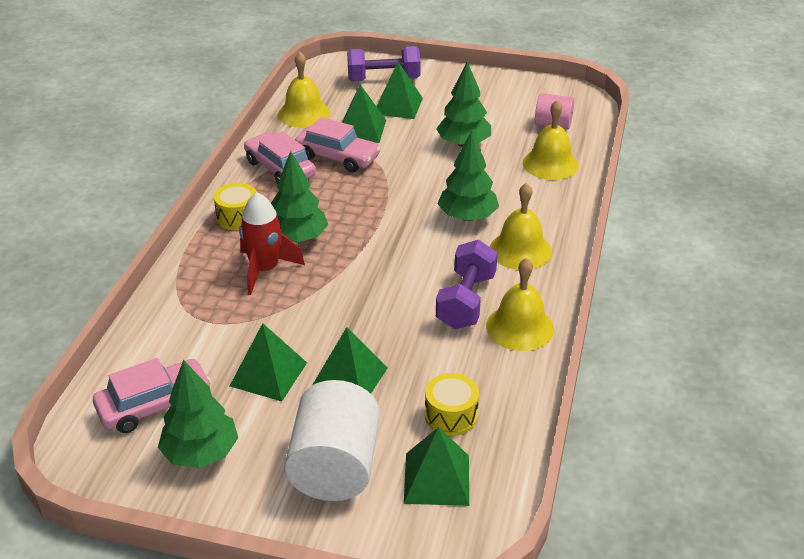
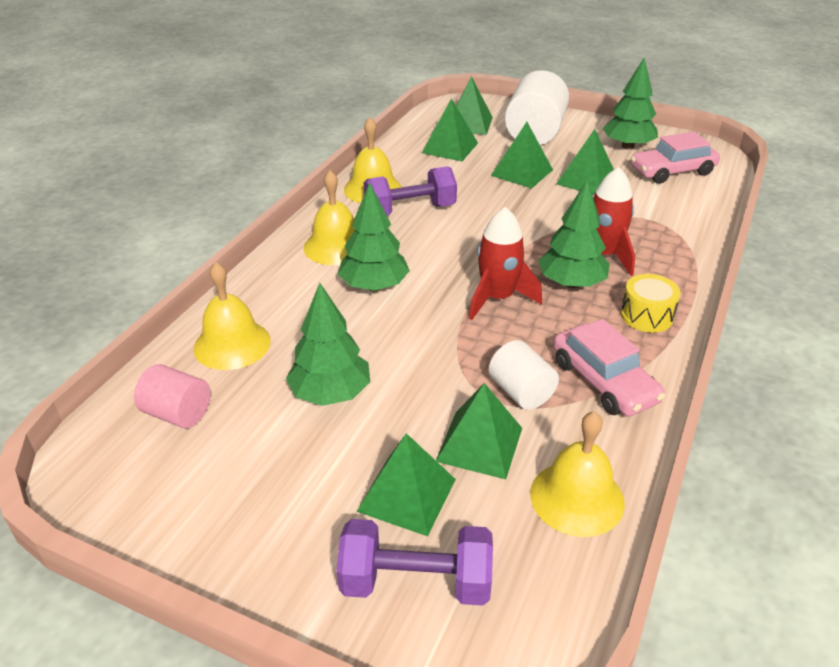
camera: 170 degrees left, 0 degrees up
(337, 157) = (521, 392): pink car -> white cylinder
(361, 218) = (497, 298): none -> red rocket
(451, 415) = (450, 148): yellow drum -> green pyramid
(466, 301) = (410, 210): purple dumbbell -> purple dumbbell turned 45 degrees clockwise

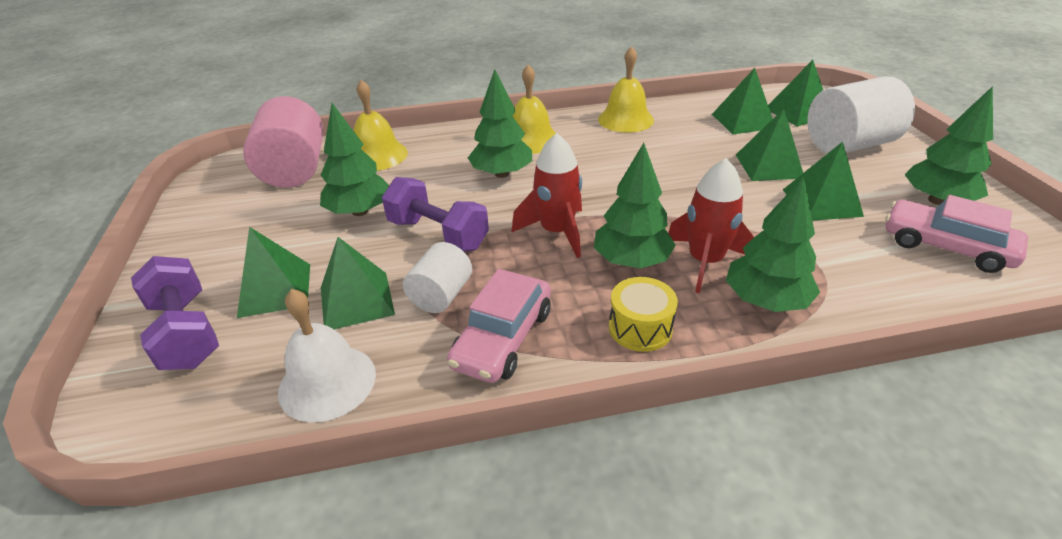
camera: 55 degrees right, 0 degrees up
(177, 413) = (295, 170): pink cylinder -> pink cylinder, size x1.75
(410, 210) = (621, 145): purple dumbbell -> purple dumbbell (438, 234)
(577, 497) = (327, 382): yellow bell -> white bell
(663, 256) = (765, 301): none -> green tree

